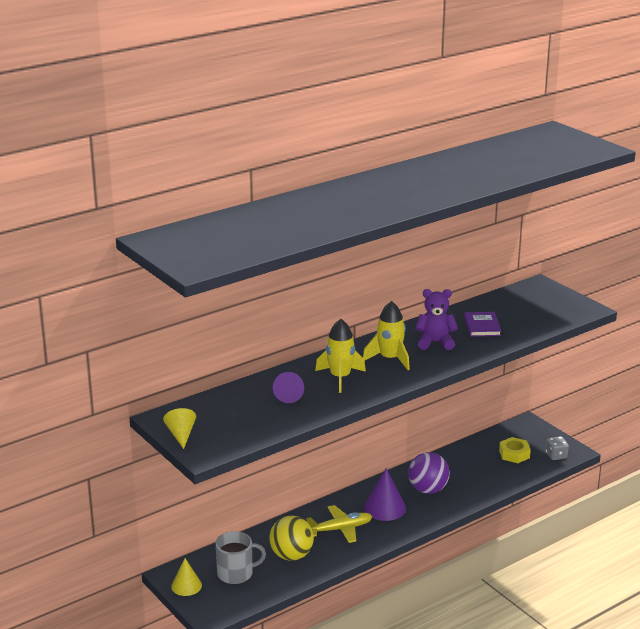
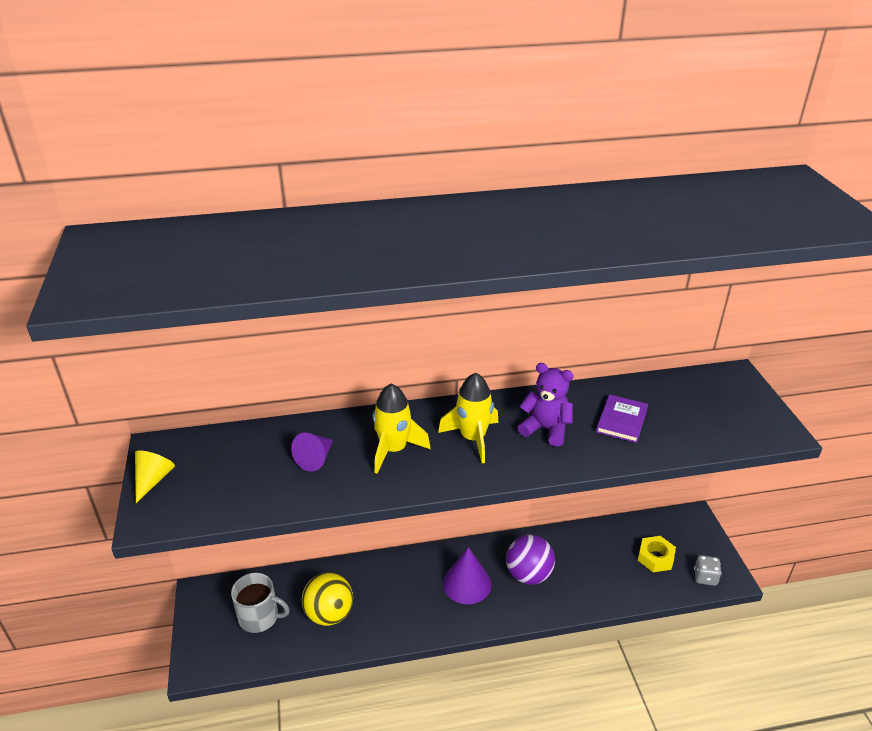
camera: 25 degrees right, 10 degrees up
(186, 586) = (203, 614): yellow cone -> none
(340, 529) = (401, 596): yellow plane -> none

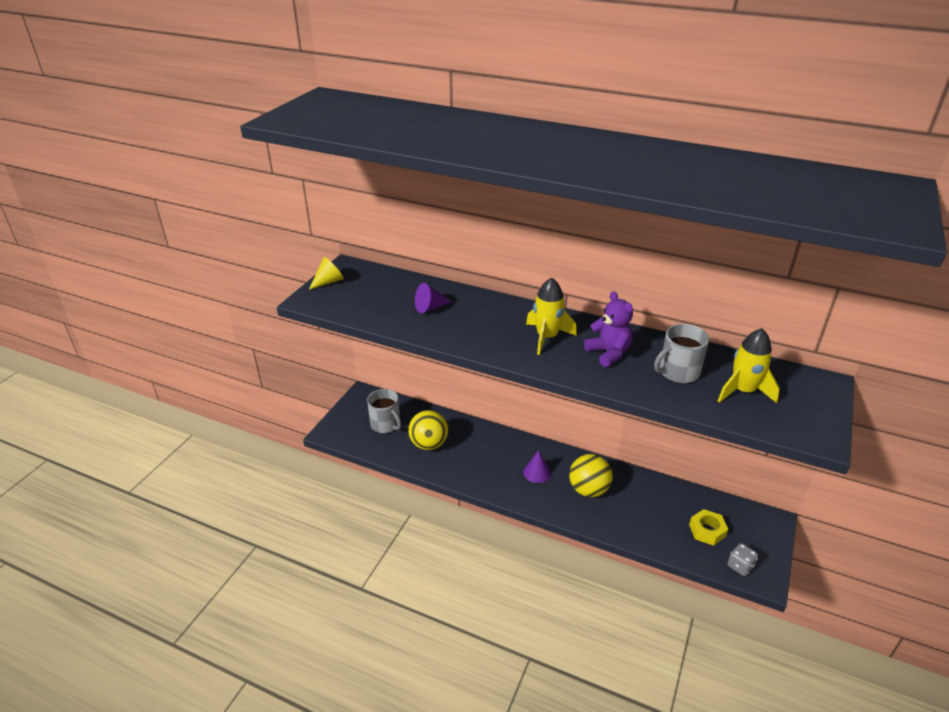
camera: 35 degrees right, 0 degrees up
(394, 449) = (485, 322): yellow rocket -> yellow rocket (743, 391)
(467, 583) = (537, 472): purple cone -> purple cone, size x0.67
(528, 574) = (588, 490): purple ball -> yellow ball
(622, 420) = (678, 372): purple book -> grey mug

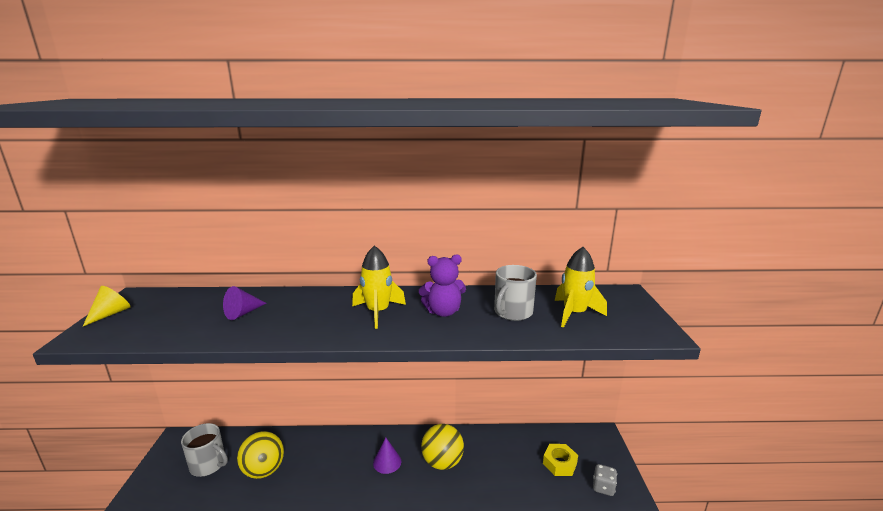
camera: 25 degrees left, 15 degrees down
(608, 353) = (443, 312): purple teddy bear -> purple teddy bear turned 135 degrees clockwise

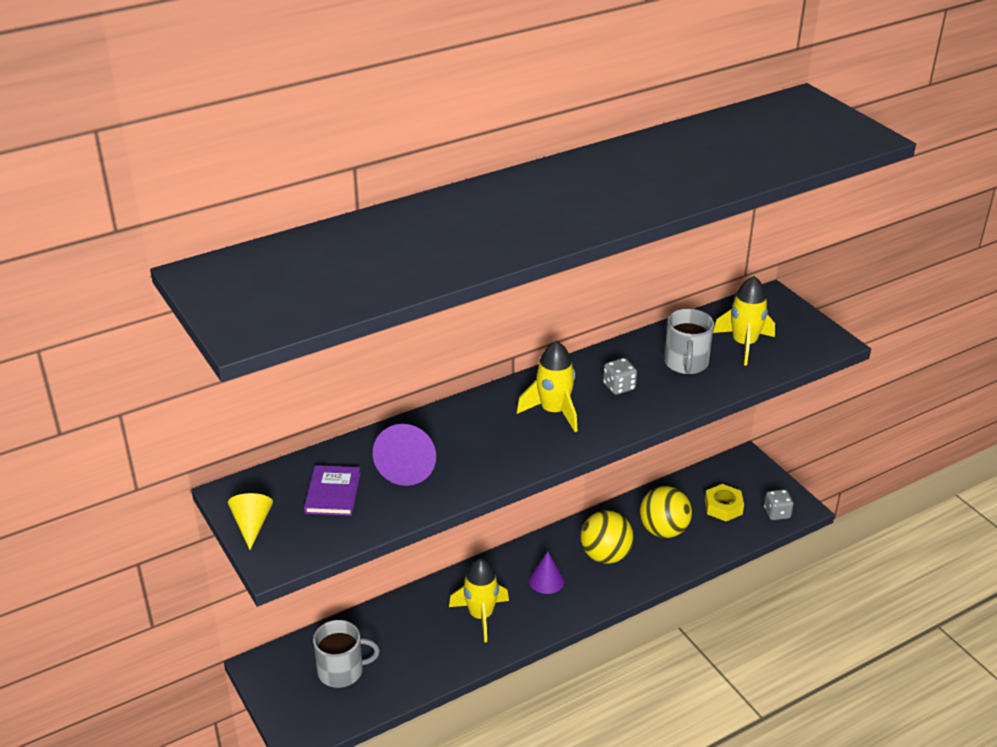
camera: 30 degrees left, 15 degrees up
(179, 313) = (333, 493): none -> purple book
(243, 313) = (408, 466): purple cone -> purple cone, size x1.50
(264, 470) = (416, 647): yellow ball -> yellow ball (663, 530)
(323, 467) = (481, 615): none -> yellow rocket
(443, 312) = (619, 387): purple teddy bear -> grey dice

